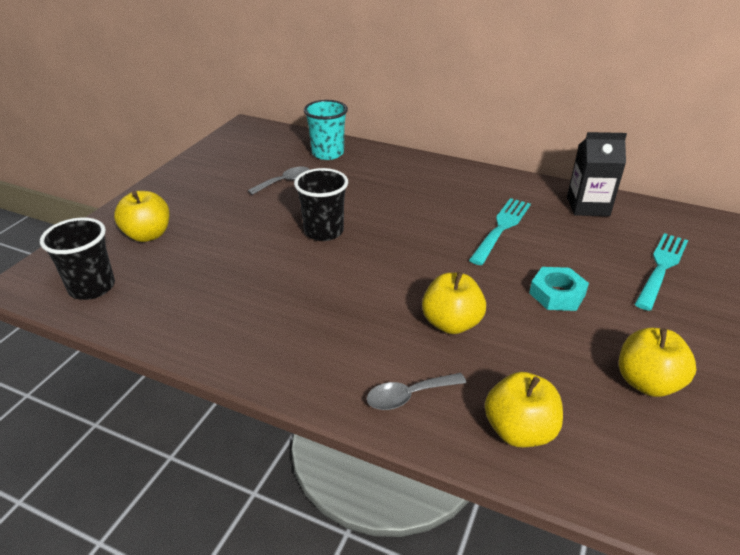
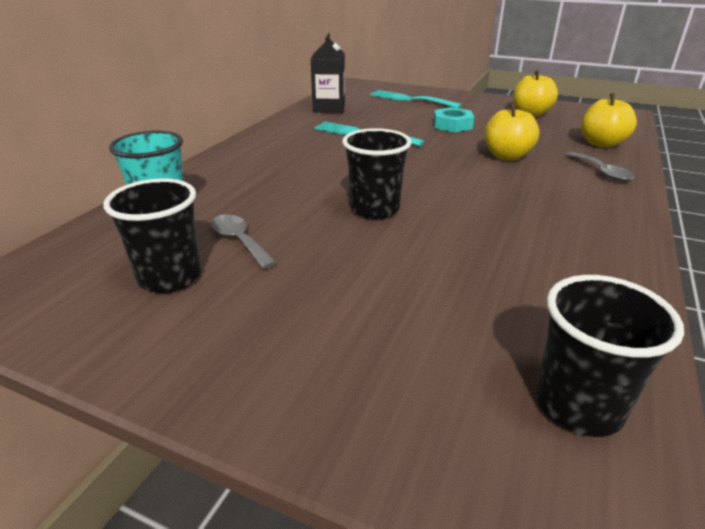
camera: 90 degrees left, 5 degrees down
(148, 235) = (399, 365): yellow apple -> none
(249, 166) = (170, 277): none -> black cup

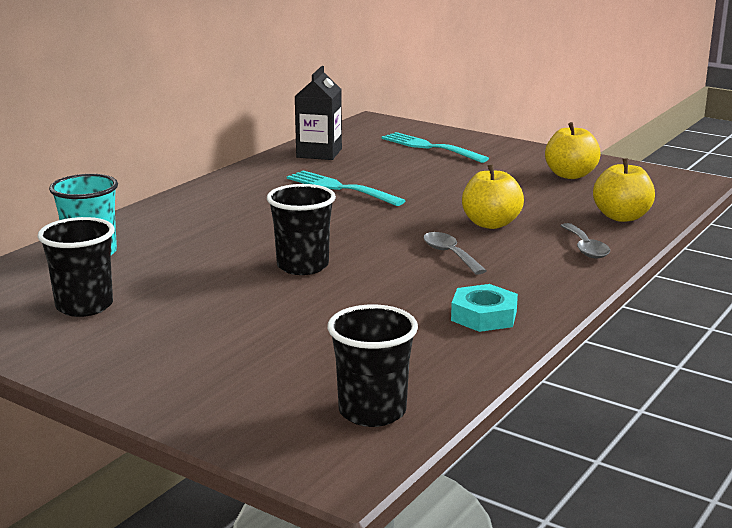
camera: 10 degrees right, 10 degrees down
(239, 241) = (156, 283): grey spoon -> grey spoon (450, 254)
(452, 125) = (457, 183): turquoise nut -> turquoise nut (484, 316)

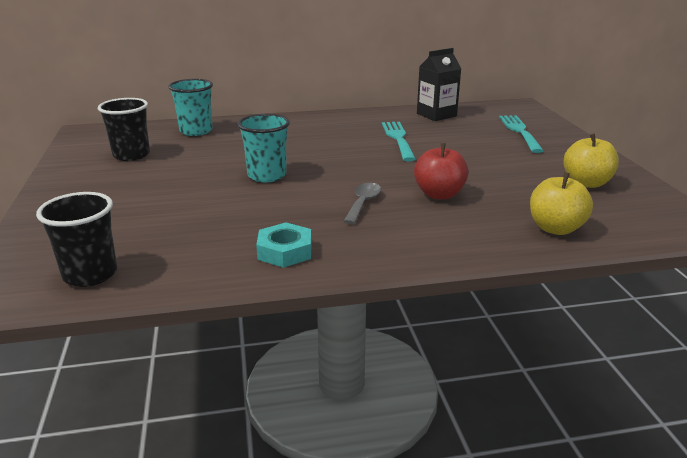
camera: 45 degrees right, 5 degrees up
(302, 266) = (267, 175): black cup -> turquoise cup
(491, 224) = (439, 194): yellow apple -> red apple
(585, 248) = (468, 238): grey spoon -> none

